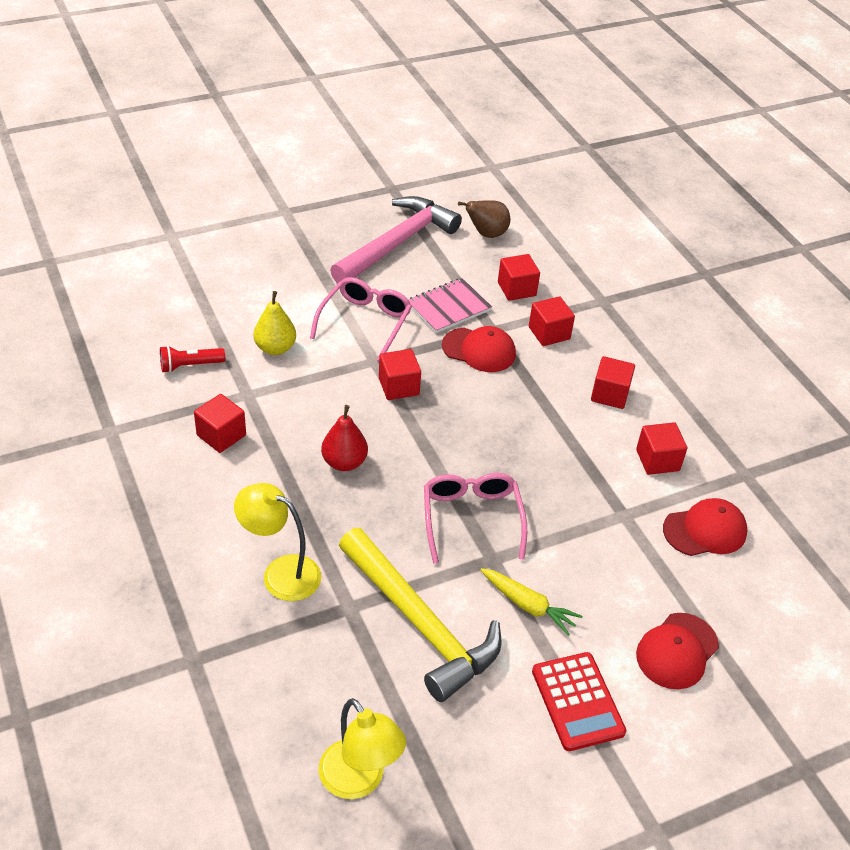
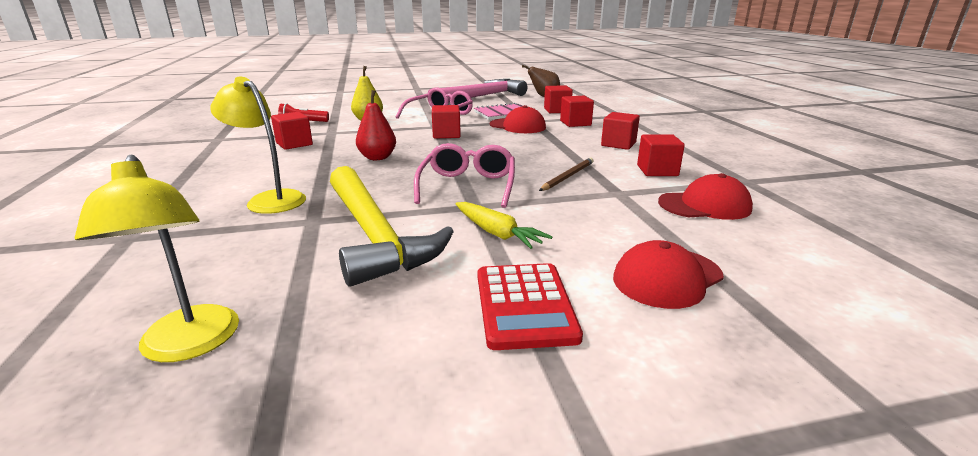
camera: 15 degrees right, 20 degrees down
(568, 485) = (568, 176): none -> brown pencil

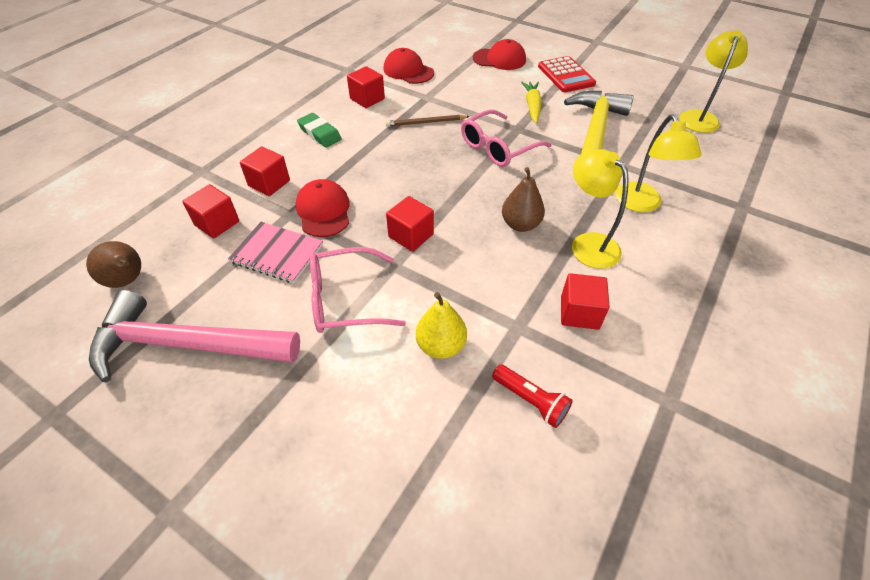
camera: 135 degrees left, 25 degrees up
(310, 166) = (588, 243): none -> yellow lamp
(377, 158) = (520, 224): red pear -> brown pear
(525, 305) = (566, 75): red calculator -> red calculator turned 120 degrees clockwise
(618, 144) = (320, 133): red cube -> green eraser

